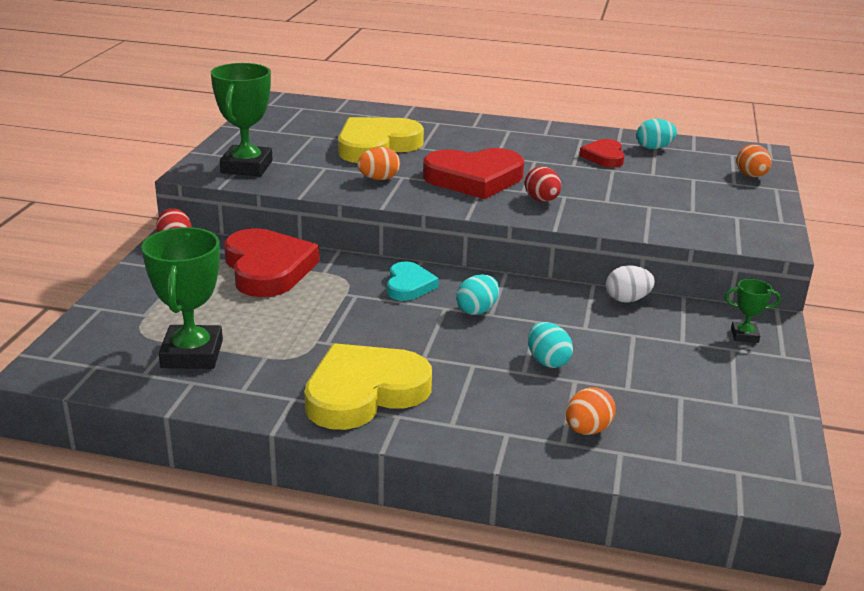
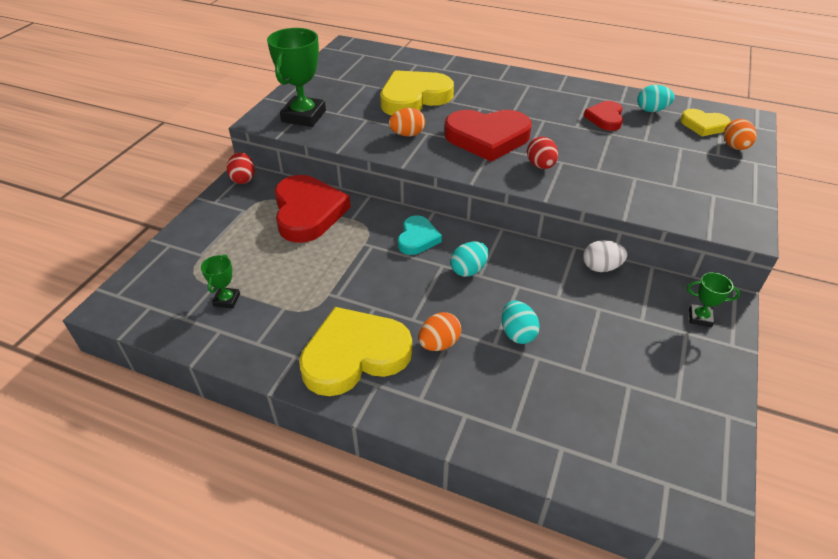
camera: 10 degrees right, 15 degrees up
(192, 354) = (227, 300): green trophy -> green trophy, size x0.48
(587, 430) = (537, 418): orange egg -> orange egg (439, 343)
(713, 159) = (703, 125): none -> yellow heart

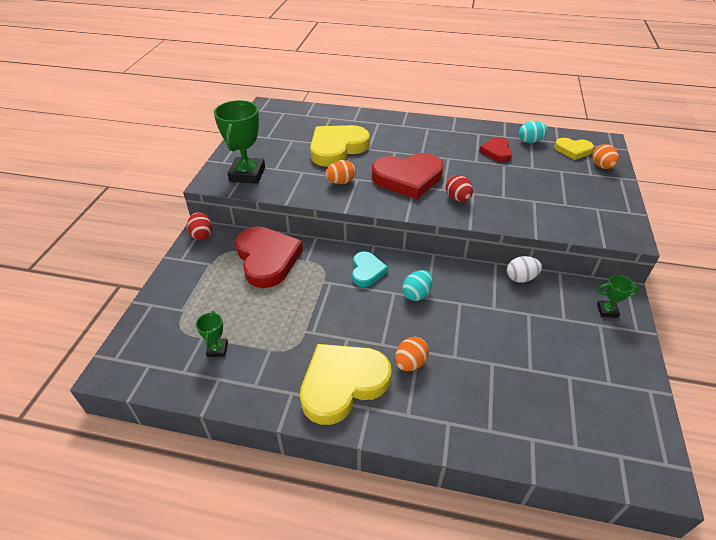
camera: 10 degrees left, 0 degrees up
(517, 333) = (471, 344): turquoise egg -> none

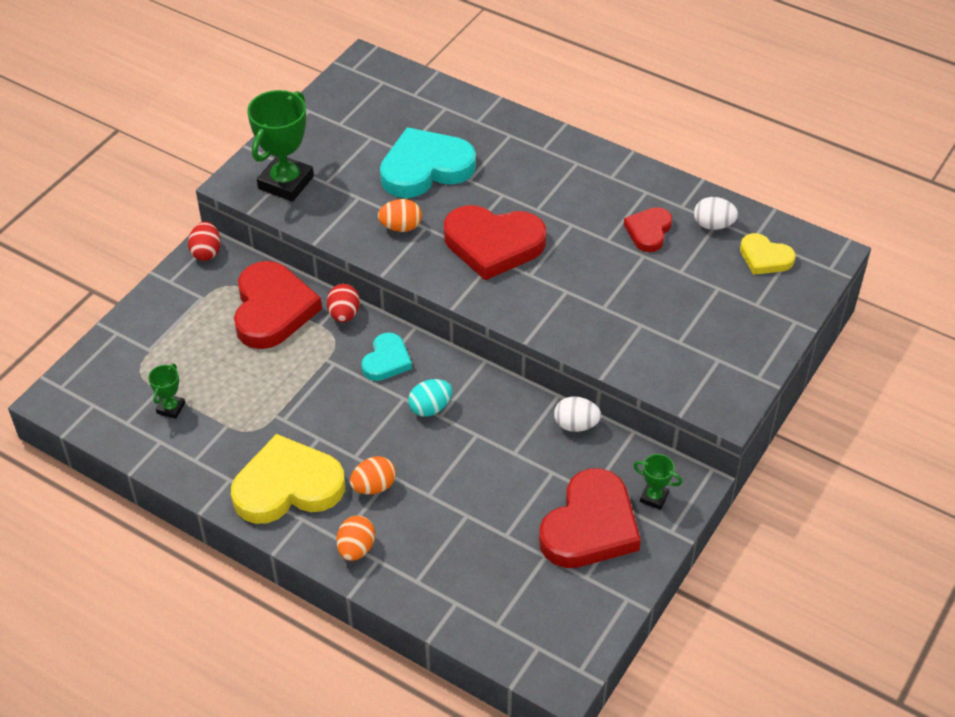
camera: 20 degrees right, 5 degrees up
(337, 148) = (425, 168): yellow heart -> turquoise heart
(457, 198) = (539, 294): red egg -> red egg (344, 314)
(530, 141) = (713, 225): turquoise egg -> white egg
(582, 344) = (590, 526): none -> red heart
(601, 166) = (783, 296): orange egg -> orange egg (356, 548)

